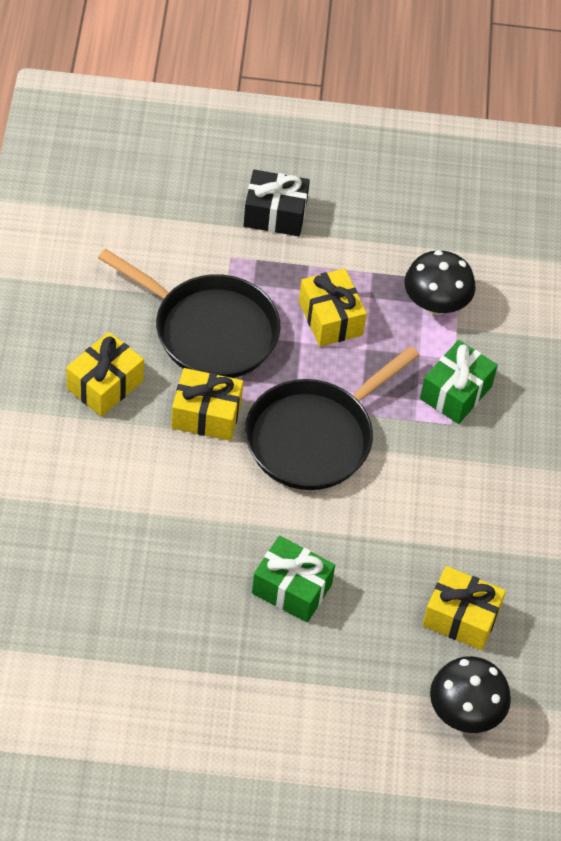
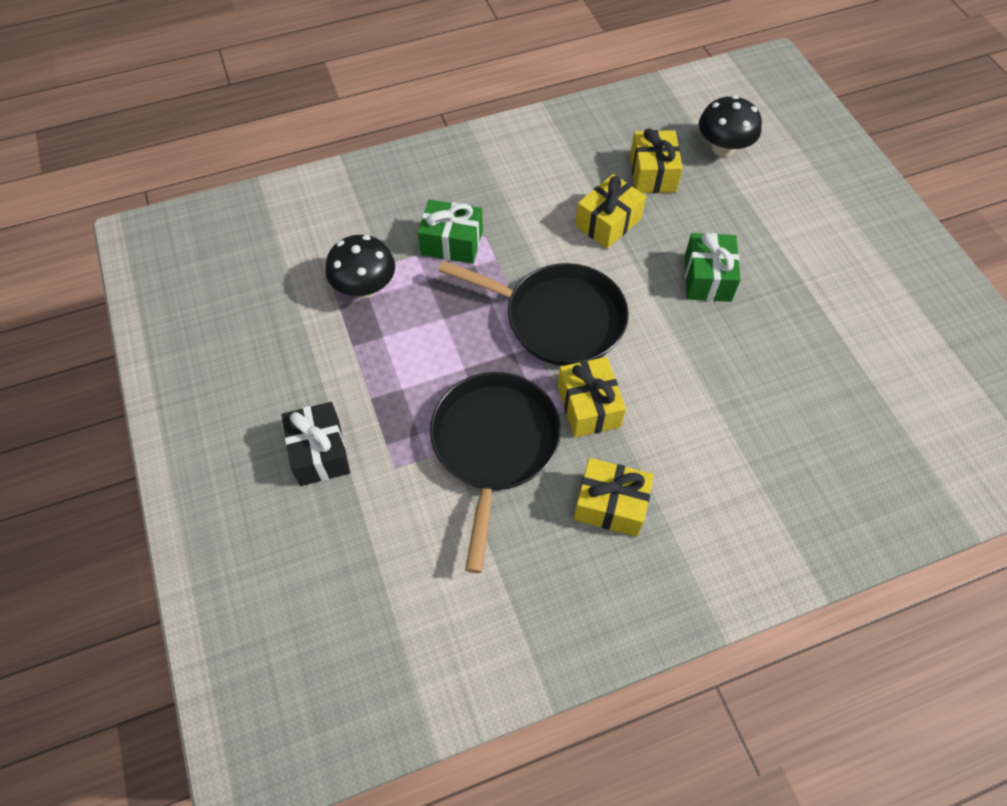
camera: 110 degrees left, 5 degrees up
(330, 318) = (424, 356): yellow gift -> yellow gift (608, 222)

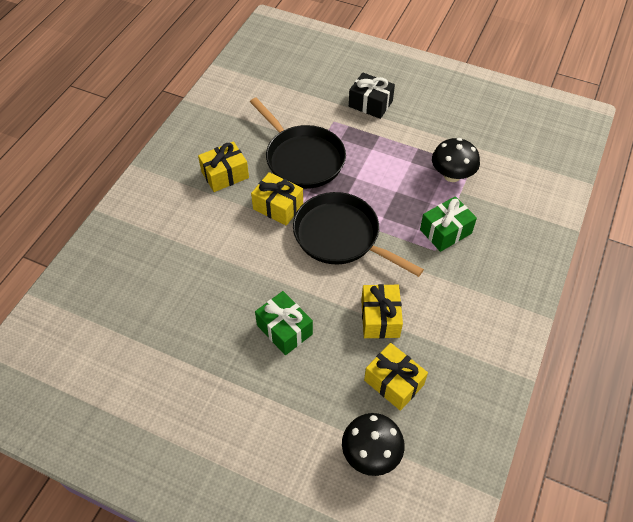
camera: 135 degrees right, 5 degrees down
(558, 319) = (341, 236): black pan -> black pan turned 60 degrees clockwise

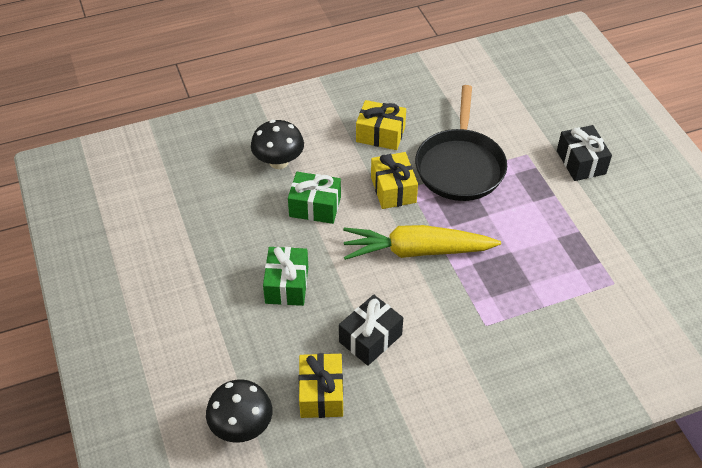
camera: 45 degrees right, 5 degrees down
(341, 236) = (416, 251): black pan -> yellow carrot
(380, 318) = (370, 338): yellow gift -> black gift
(445, 231) = (515, 318): green gift -> green gift (315, 207)
(452, 175) = (583, 277): black mushroom -> black mushroom (278, 161)

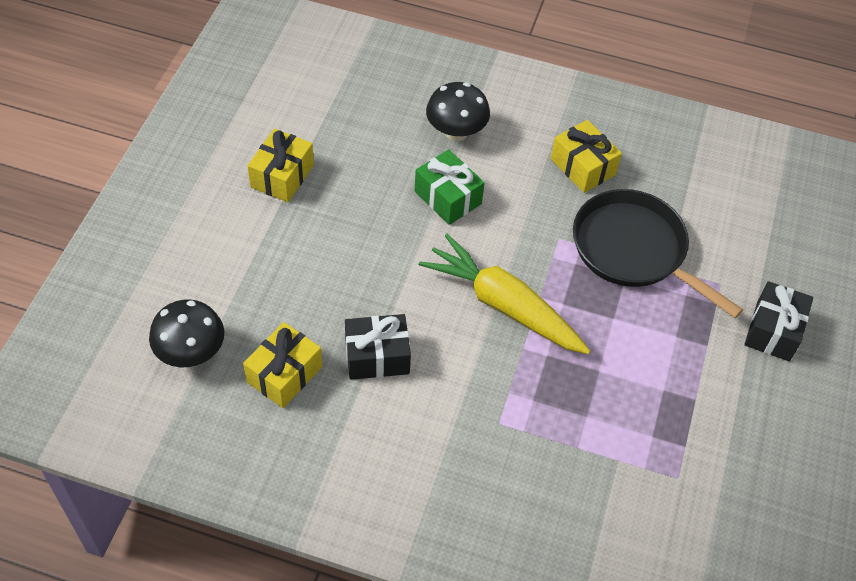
camera: 35 degrees right, 5 degrees up
(287, 285) = (350, 254): green gift -> none
(393, 189) = (540, 230): yellow gift -> yellow gift (282, 176)
(460, 166) = (634, 250): black pan -> black pan turned 90 degrees clockwise

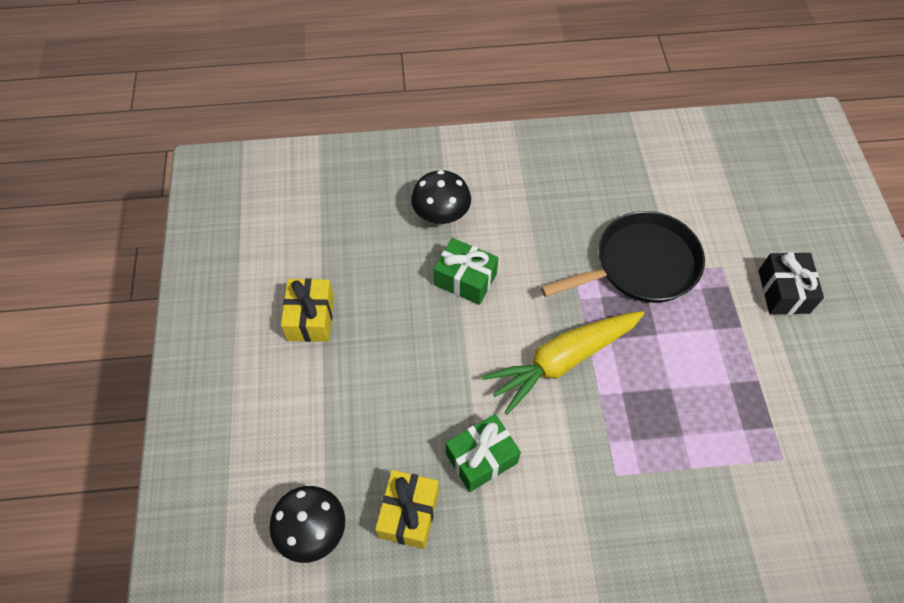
camera: 20 degrees left, 5 degrees up
(377, 356) = (481, 458): black gift -> green gift
(503, 305) = (562, 361): yellow carrot -> yellow carrot turned 45 degrees counterclockwise
(583, 167) = (561, 206): yellow gift -> none
(634, 250) = (640, 265): black pan -> black pan turned 135 degrees clockwise

